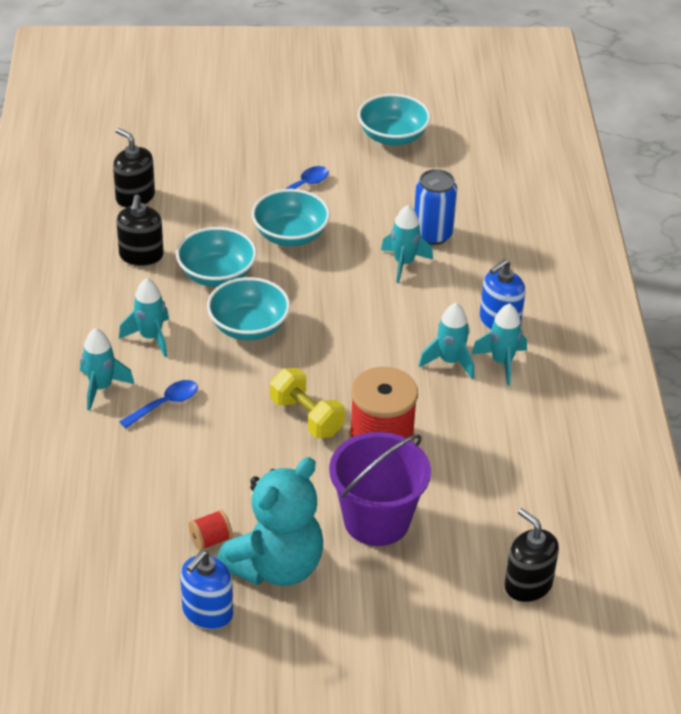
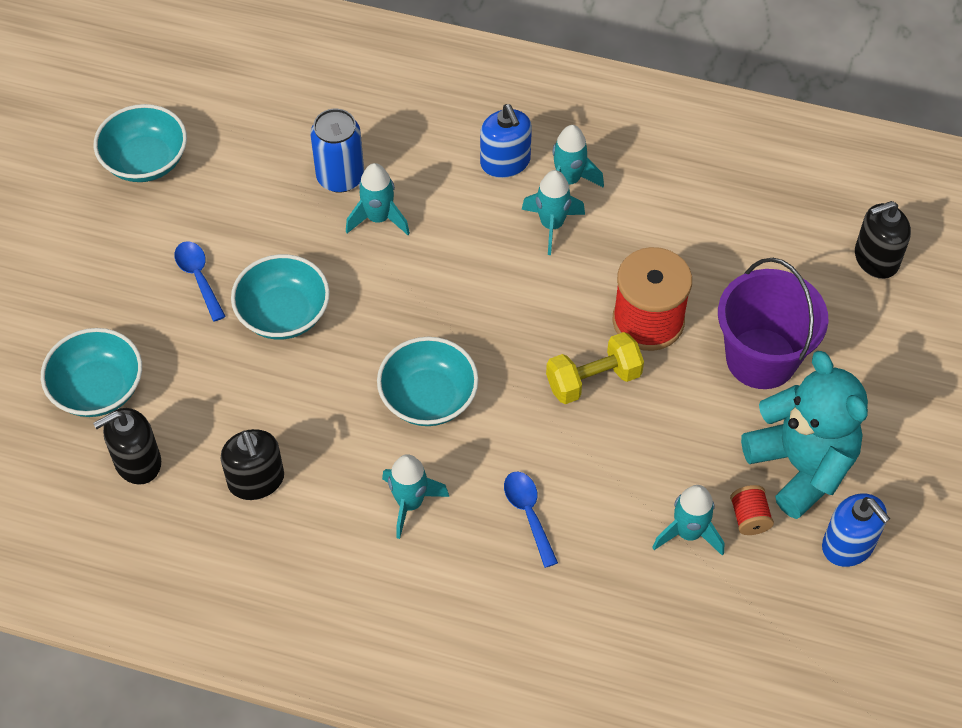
camera: 70 degrees left, 15 degrees up
(101, 387) = (478, 575): turquoise rocket -> turquoise rocket (688, 533)
(141, 256) = (256, 480): black soap dispenser -> black soap dispenser turned 45 degrees clockwise
(217, 274) = (324, 407): turquoise bowl -> turquoise bowl (98, 389)

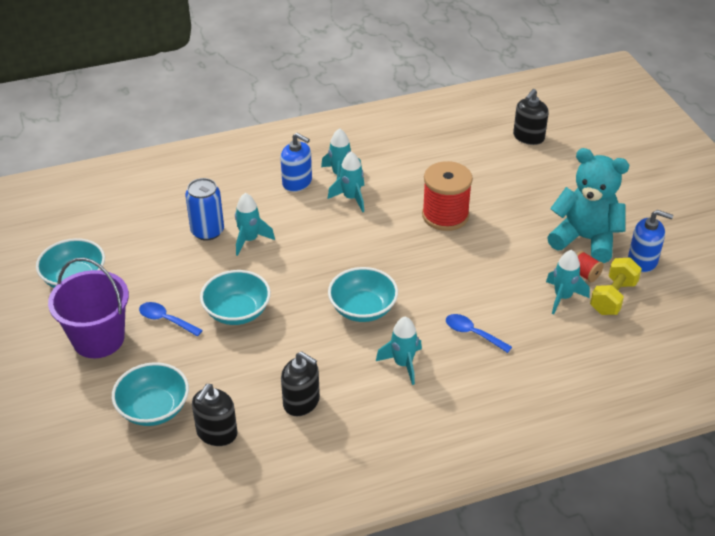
camera: 35 degrees left, 15 degrees down
(593, 380) = (444, 255): yellow dumbbell -> yellow dumbbell (613, 297)
(761, 358) = (518, 204): purple bucket -> purple bucket (98, 339)

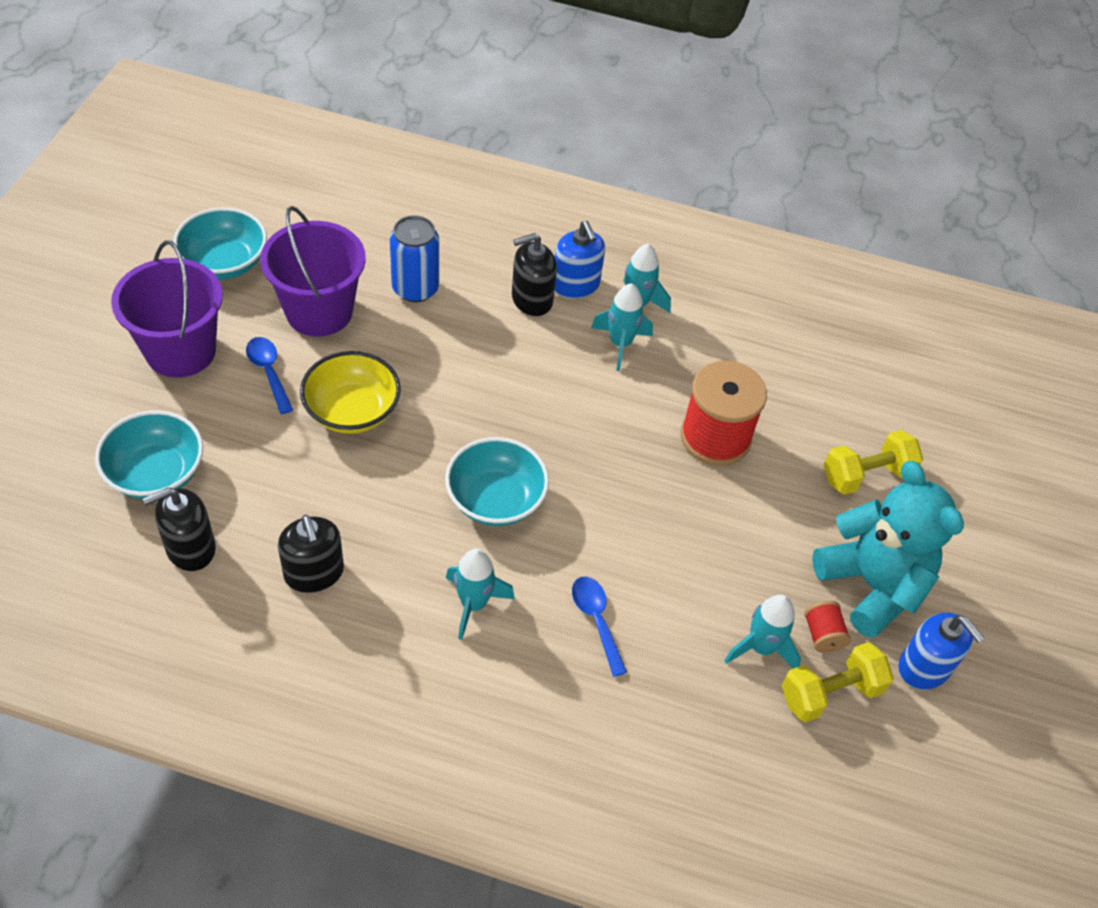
camera: 30 degrees right, 10 degrees up
(162, 273) = (319, 311): none -> purple bucket
(237, 312) = (352, 411): turquoise bowl -> yellow bowl
(250, 240) = (451, 328): turquoise rocket -> none
(528, 137) = (933, 392): black soap dispenser -> black soap dispenser (531, 299)
(534, 192) = (866, 475): none -> yellow dumbbell

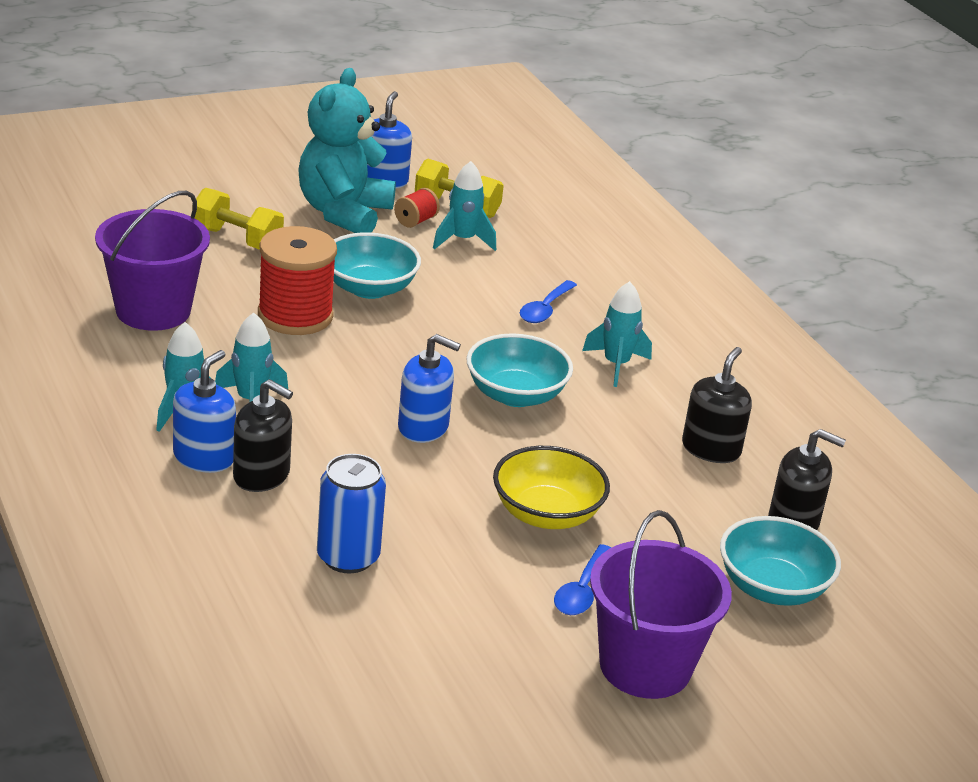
camera: 130 degrees left, 20 degrees down
(224, 263) = (499, 718): turquoise bowl -> turquoise bowl (369, 288)
(319, 311) = (467, 604): purple bucket -> purple bucket (153, 310)
(507, 414) = (423, 427): none -> blue soap dispenser

